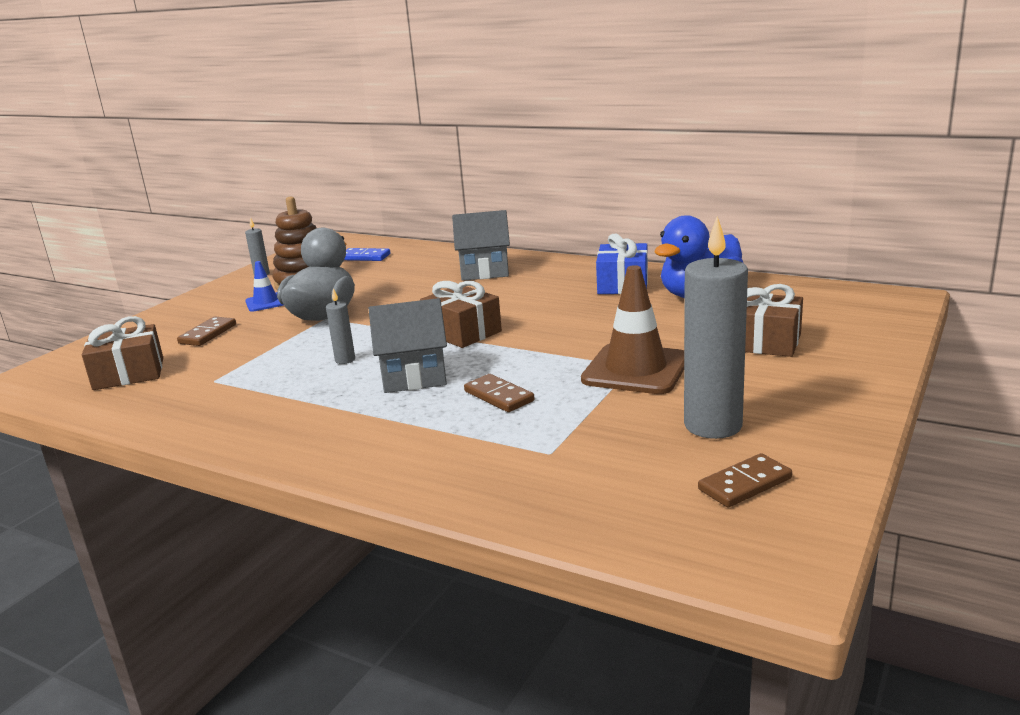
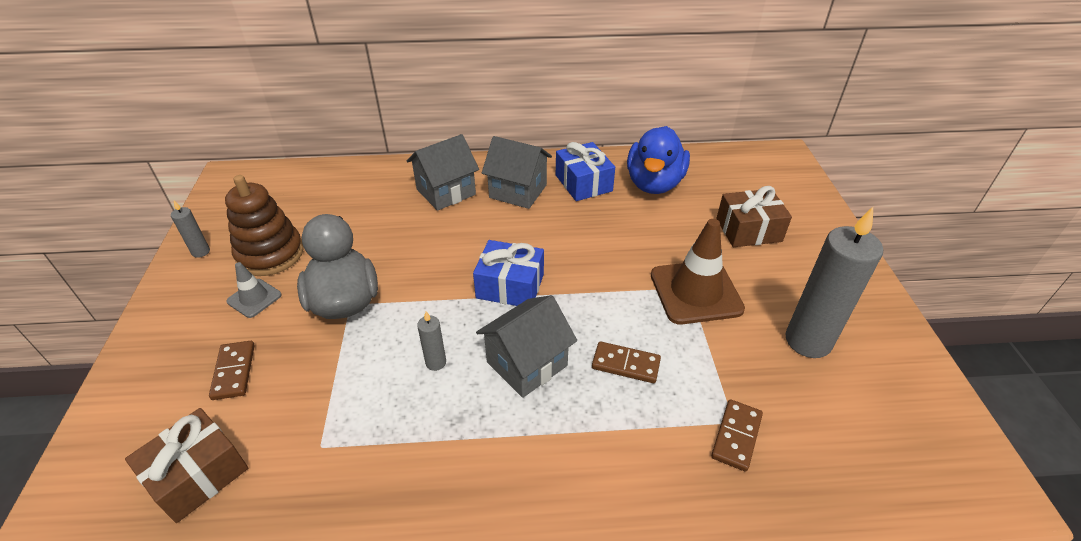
camera: 35 degrees left, 20 degrees up
(265, 302) = (254, 298): blue traffic cone -> grey traffic cone
(365, 257) = (299, 196): blue domino -> none
(462, 332) = (510, 286): brown gift -> blue gift
(550, 280) = (518, 191): none -> grey house
(744, 484) = (887, 400): brown domino -> brown domino (736, 436)

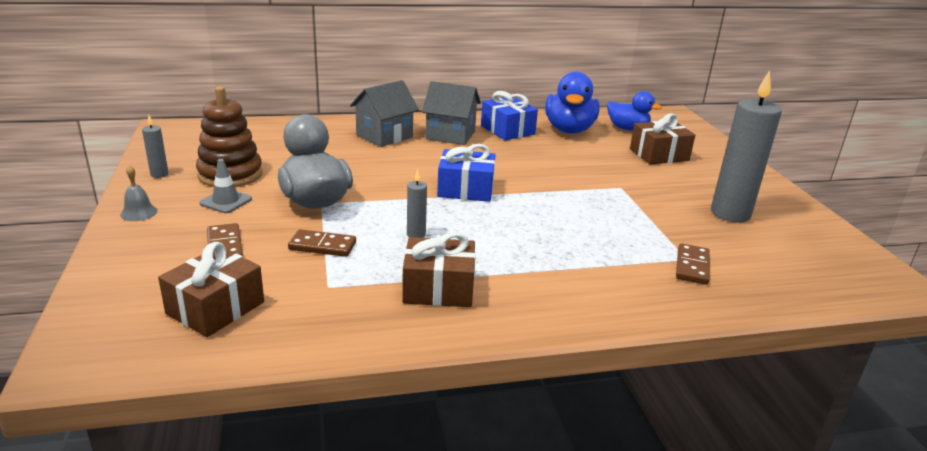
camera: 10 degrees left, 15 degrees down
(164, 314) = (139, 213): none -> grey bell
(436, 458) = (438, 288): none -> brown gift
(527, 364) = (498, 233): grey house -> none
(626, 364) = (584, 230): brown domino -> brown domino (322, 246)
(695, 292) = (628, 189): brown traffic cone -> none
(723, 182) = (627, 129): none -> blue duck

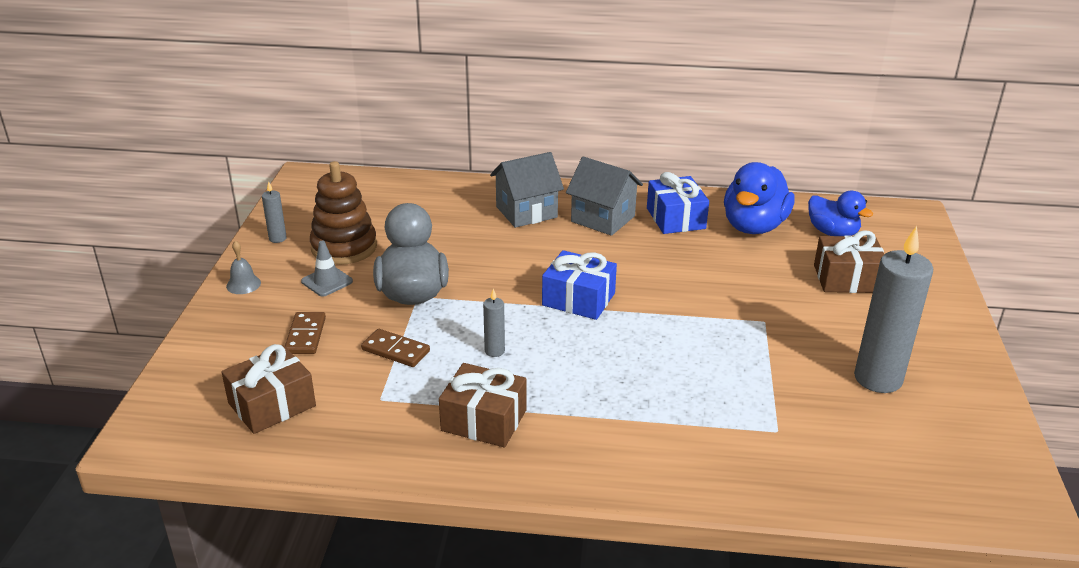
camera: 20 degrees right, 5 degrees up
(692, 266) = (776, 441): brown domino -> none

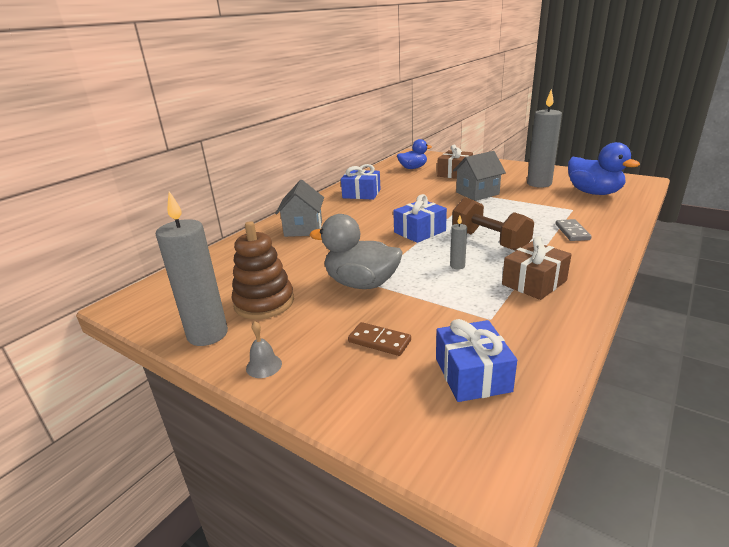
camera: 60 degrees left, 5 degrees down
(272, 404) = (472, 375): brown gift -> blue gift
(277, 238) = (207, 334): grey candle -> grey candle, size x2.26
(327, 281) = (307, 318): grey traffic cone -> none
(396, 350) = (431, 302): brown domino -> none
(587, 364) = (489, 241): none -> brown dumbbell
(603, 219) = (339, 210): grey house -> grey house (477, 193)
(675, 439) = (572, 232): none -> grey domino
(754, 226) = (390, 180): blue duck -> blue duck (594, 193)

